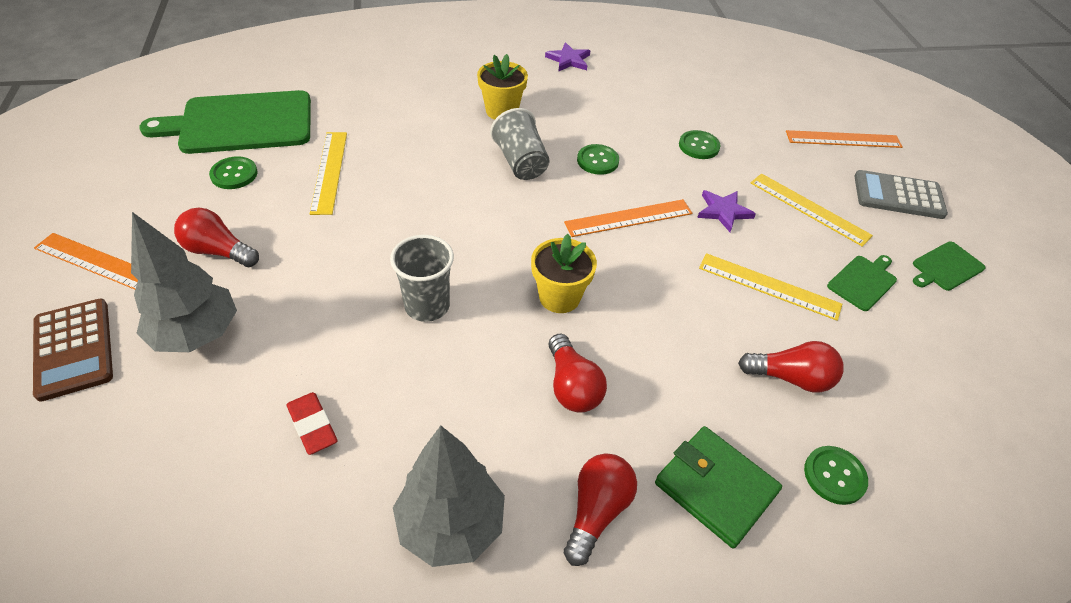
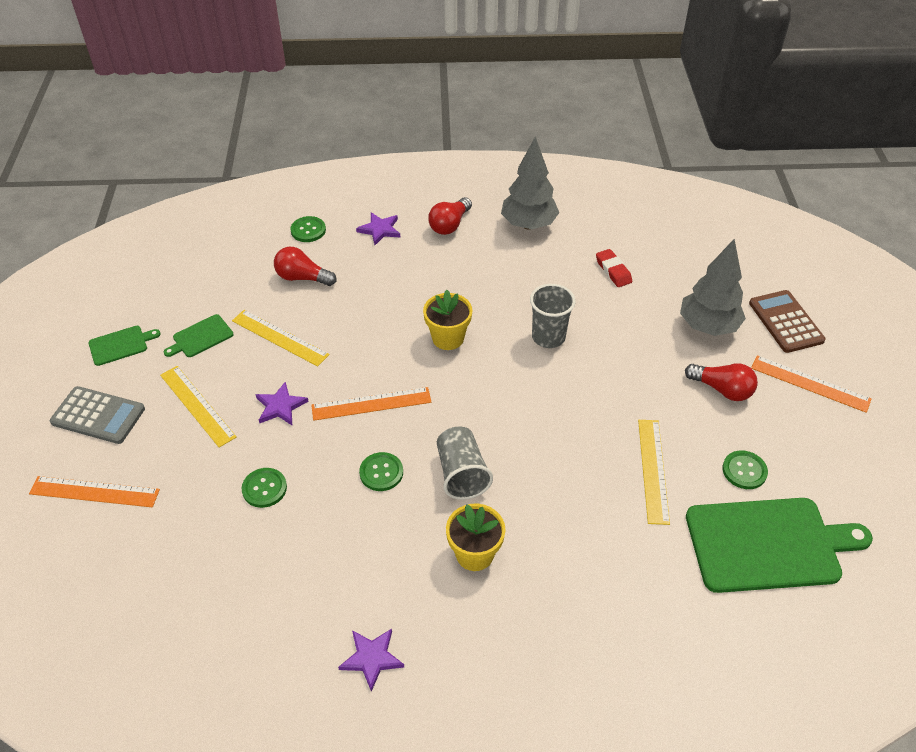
camera: 170 degrees left, 0 degrees up
(572, 386) = (450, 281): red light bulb -> none
(715, 488) = (380, 230): green wallet -> purple star

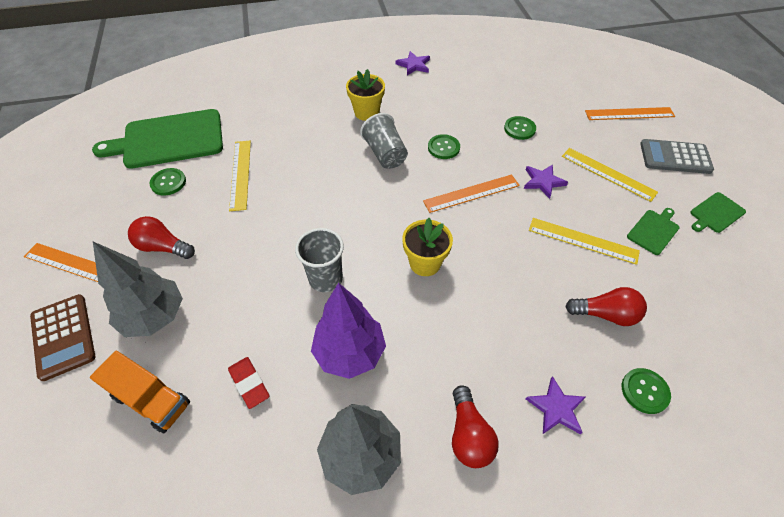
camera: 170 degrees right, 5 degrees up
(450, 225) = (469, 435): red light bulb -> red light bulb turned 150 degrees clockwise
(530, 280) = (350, 353): none -> purple tree
(689, 271) = (151, 400): none -> orange truck

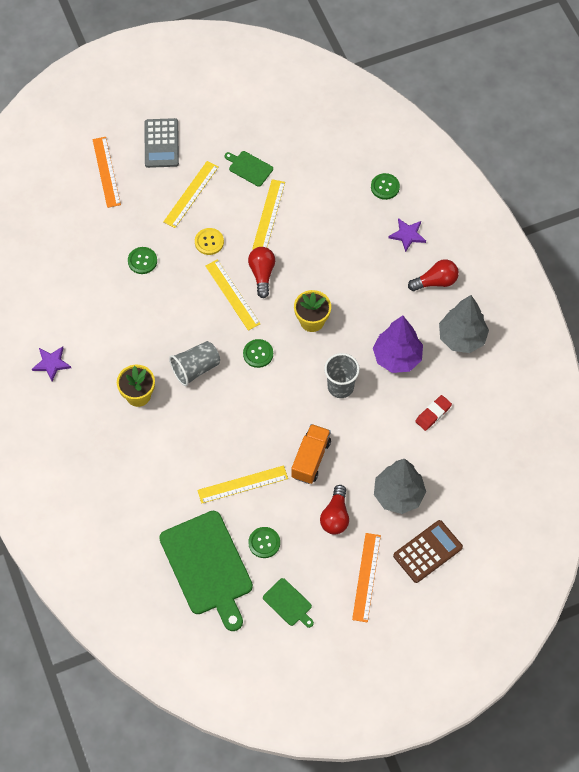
camera: 100 degrees left, 10 degrees up
(151, 400) = (458, 470): orange truck -> orange truck (311, 459)
(443, 148) = (179, 321): green button -> green button (258, 354)
(471, 193) = (232, 294): orange ruler -> yellow ruler
(543, 182) = (209, 242): purple star -> yellow button
(605, 314) = (332, 204): red light bulb -> red light bulb (262, 274)
(716, 213) = (223, 125): green cutting board -> green cutting board (288, 603)

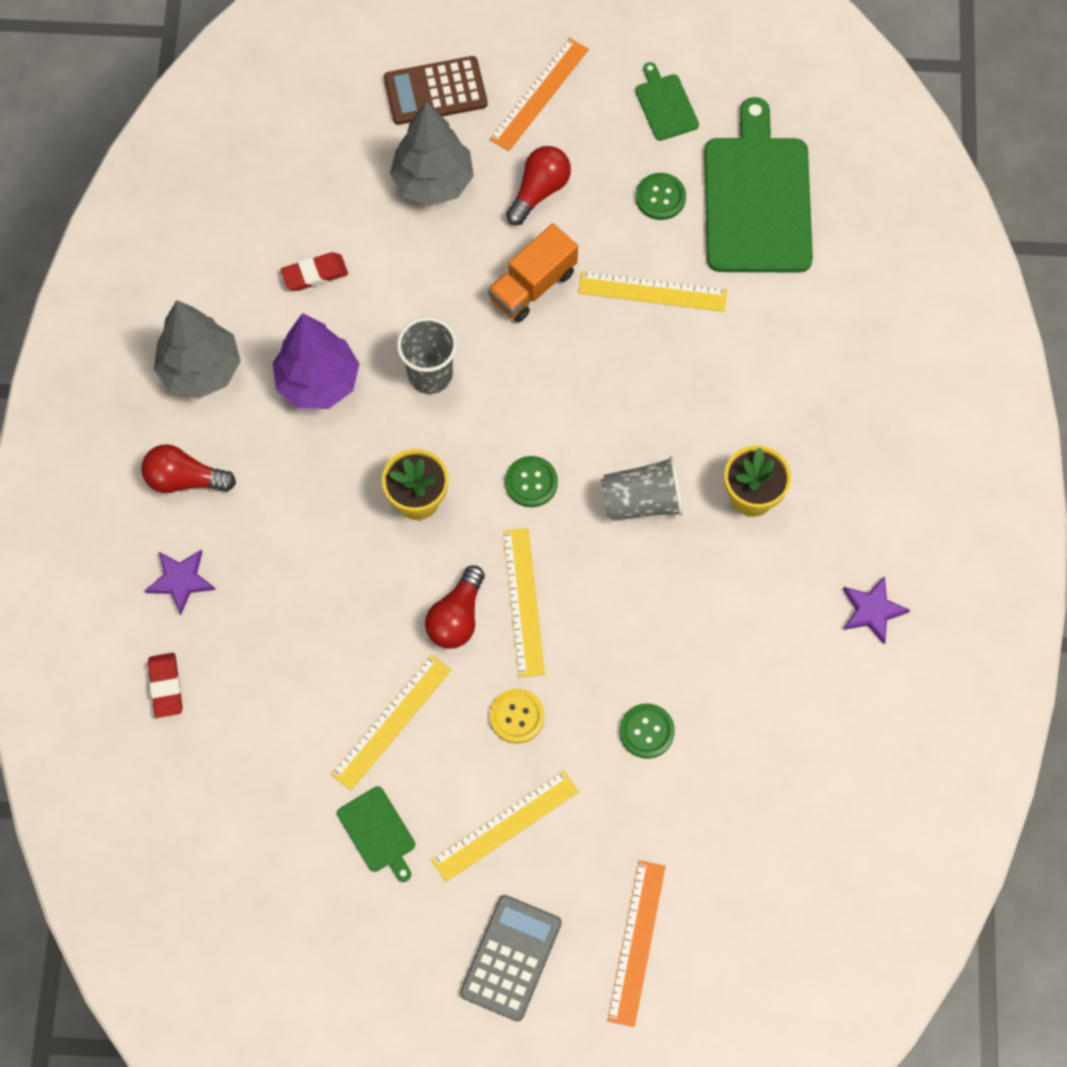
camera: 155 degrees left, 5 degrees up
(385, 187) = (166, 686): green button -> red eraser

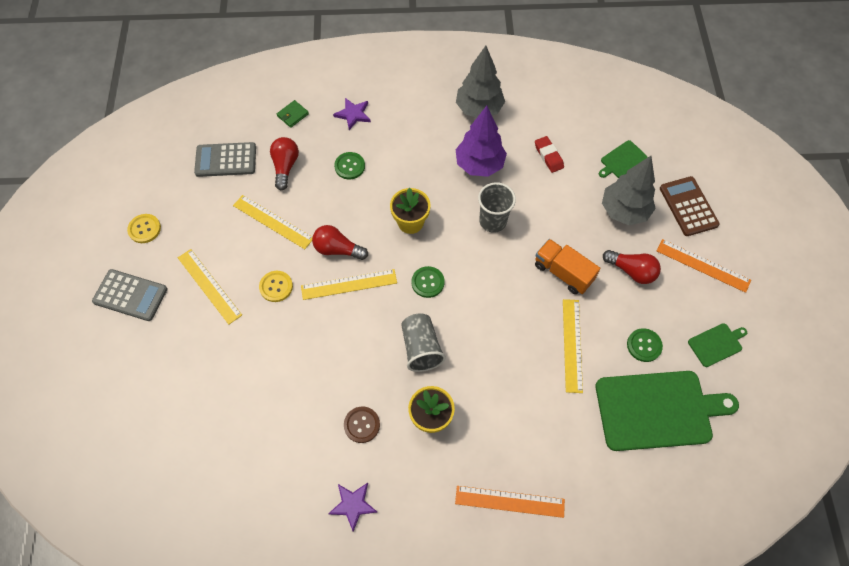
camera: 85 degrees right, 5 degrees down
(166, 686) = (293, 115): red eraser -> green wallet
(184, 479) = (412, 109): red light bulb -> red light bulb (285, 167)
(251, 805) = (226, 160): none -> grey calculator
(378, 832) = (208, 221): green cutting board -> green cutting board (622, 160)
(381, 944) = (144, 229): none -> yellow button
(636, 942) = (133, 364): orange ruler -> orange ruler (509, 501)
(646, 731) = (266, 361): green button -> green button (349, 166)
(757, 593) = (362, 425): none -> brown button

